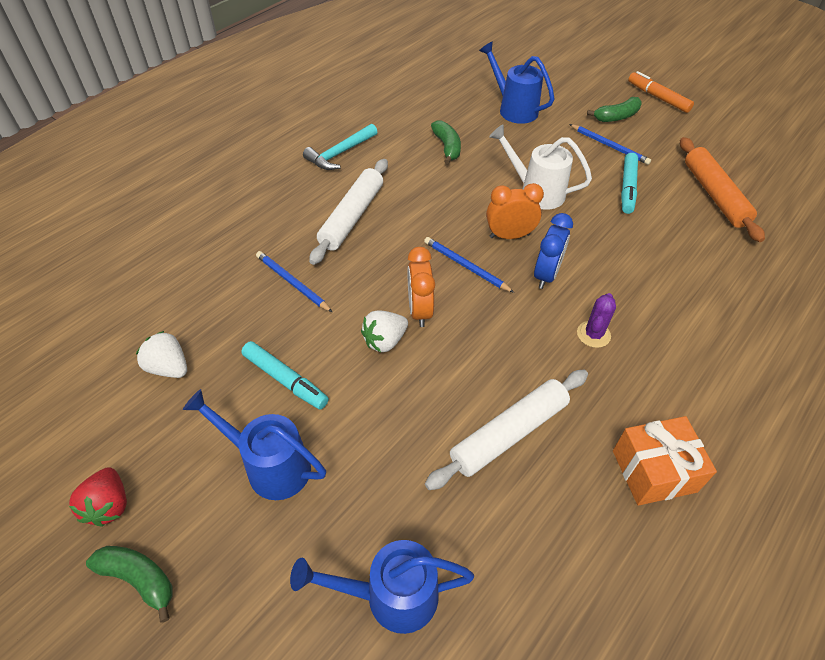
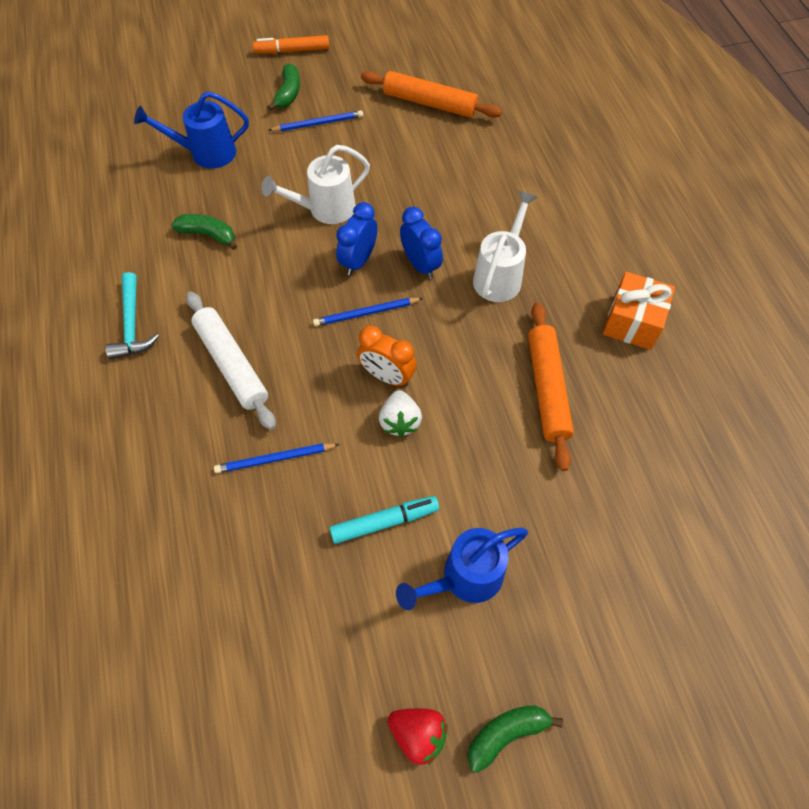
camera: 55 degrees left, 10 degrees up
(169, 367) = (297, 618): white strawberry -> none
(390, 596) = (626, 547): blue watering can -> none
(509, 236) = (358, 261): orange clock -> blue clock
(509, 434) = (547, 389): white rolling pin -> orange rolling pin
(593, 334) = (500, 275): purple cactus -> white watering can
(627, 188) = (375, 147): turquoise marker -> none

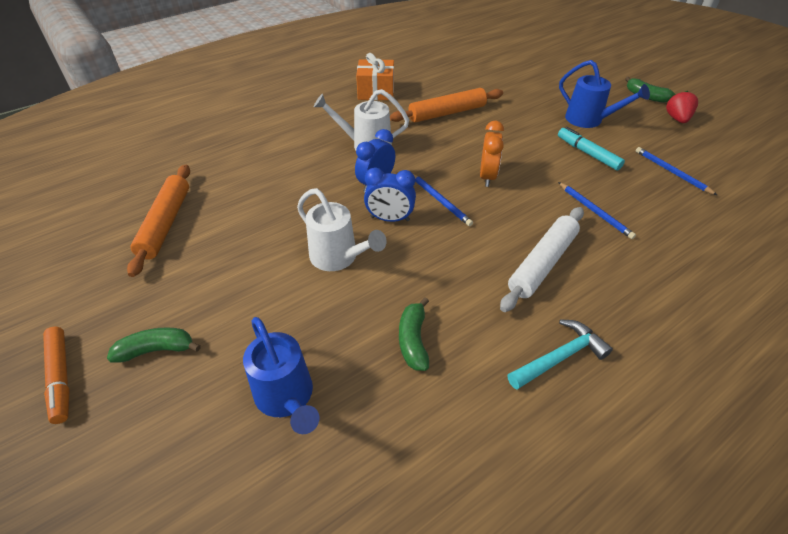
camera: 110 degrees left, 15 degrees down
(318, 123) = (211, 302): blue pencil -> blue pencil (671, 172)
(400, 421) = (517, 163): white strawberry -> none

